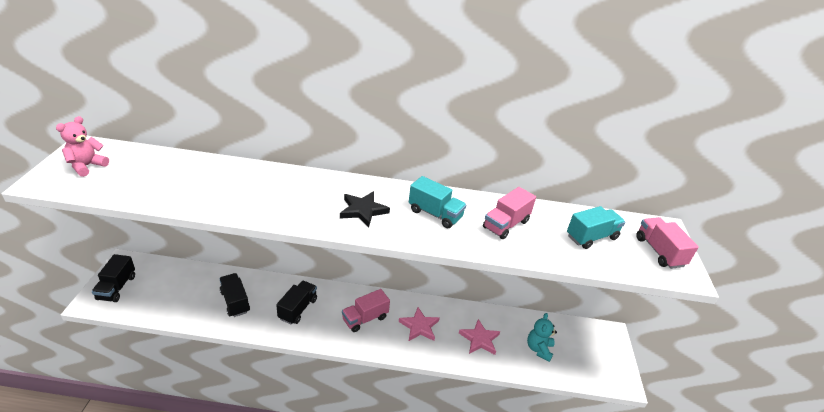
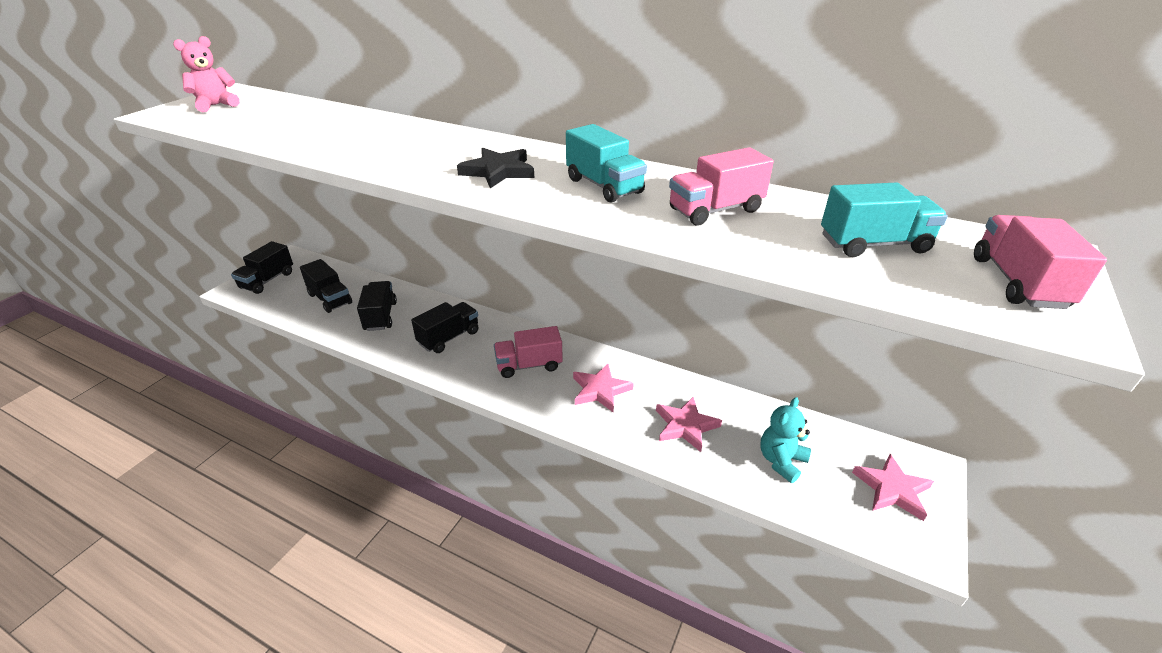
camera: 25 degrees right, 0 degrees up
(184, 294) = (330, 299): none -> black truck
(597, 351) = (892, 489): none -> pink star

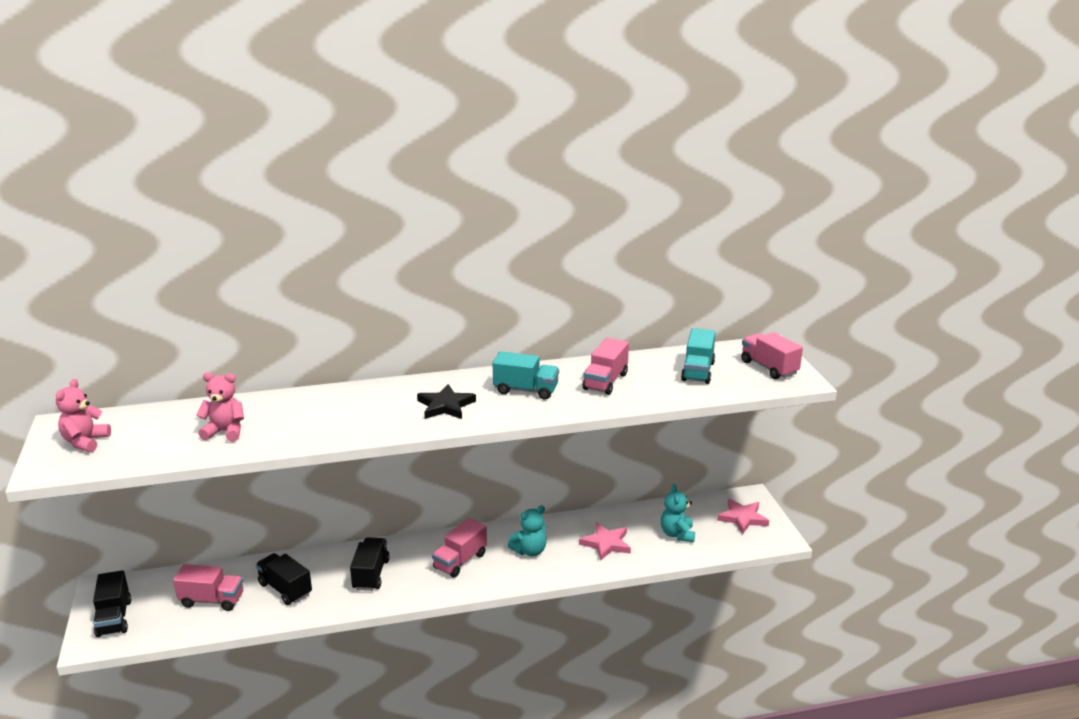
camera: 40 degrees left, 10 degrees down
(300, 129) = (225, 432): none -> pink teddy bear
(330, 299) = (212, 600): black truck -> pink truck
(600, 390) = (530, 551): pink star -> turquoise teddy bear
(873, 244) = (698, 371): turquoise truck -> turquoise truck turned 150 degrees clockwise

